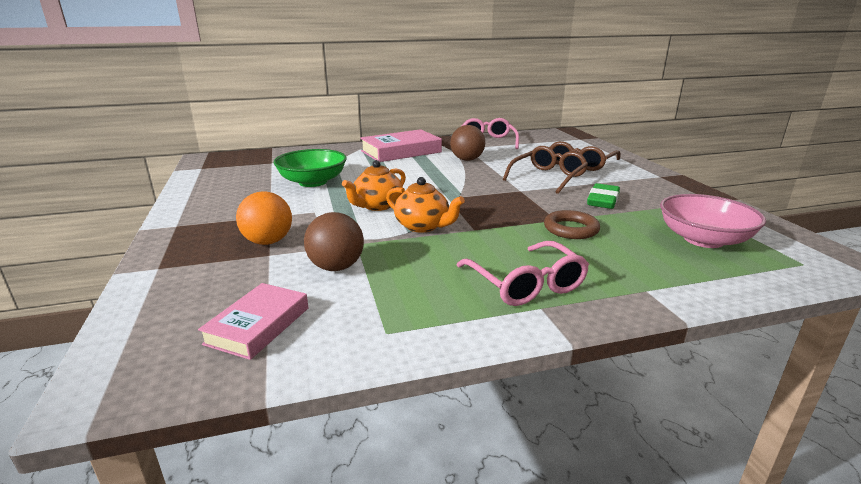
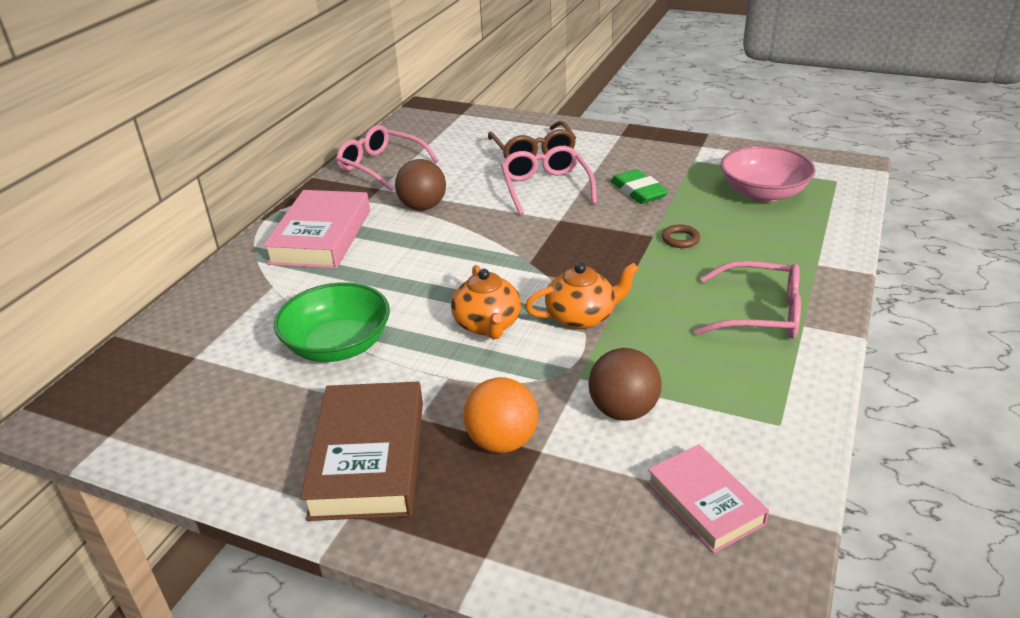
camera: 50 degrees left, 10 degrees up
(225, 215) = (368, 458): none -> brown book
(547, 177) = (546, 188): brown glasses -> pink glasses
(571, 229) = (680, 239): brown ring -> brown ring, size x0.63

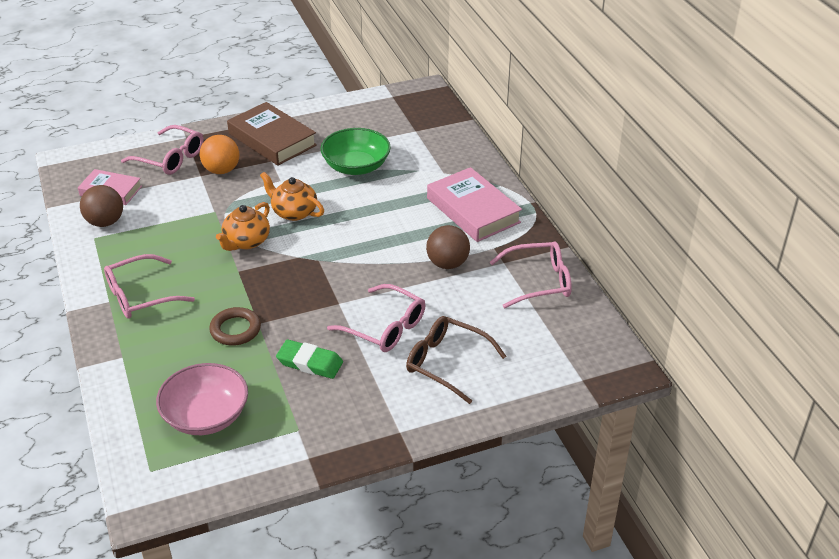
camera: 135 degrees right, 5 degrees up
(555, 518) = (170, 158): none -> pink glasses
(623, 410) = (177, 207): brown ball -> brown ball (105, 222)
(680, 239) = (235, 329): brown ring -> brown ring, size x1.58

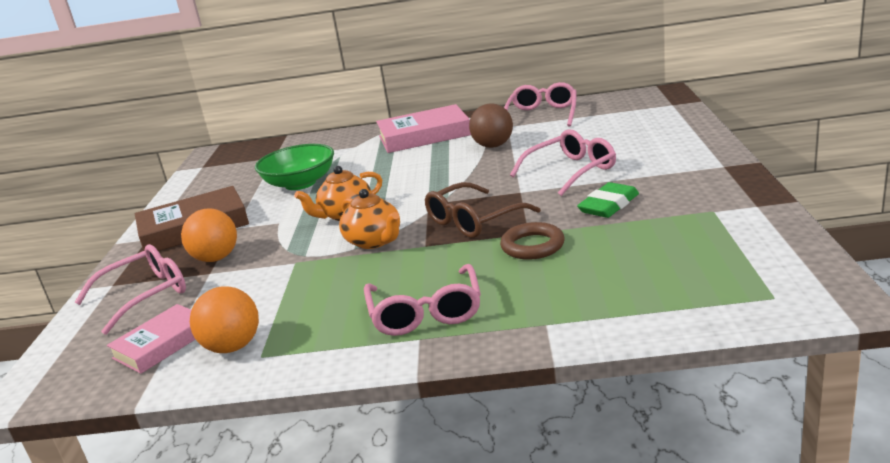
camera: 65 degrees left, 15 degrees down
(105, 222) = (233, 347): brown ball -> orange ball
(206, 416) = (680, 262): pink bowl -> none
(447, 363) = (634, 147): brown glasses -> brown glasses (474, 220)

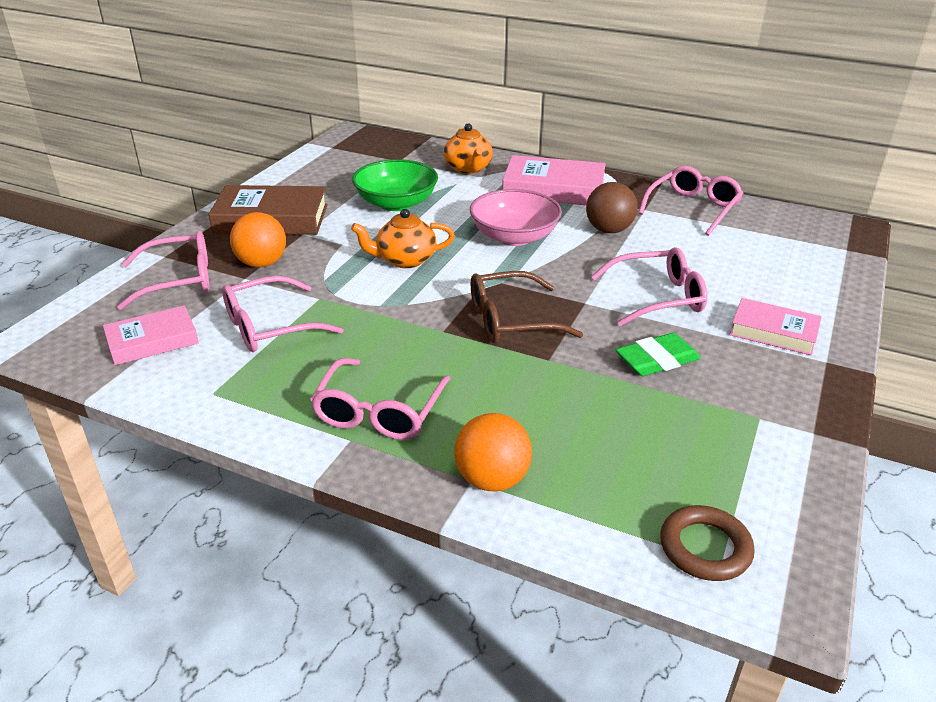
camera: 20 degrees right, 10 degrees up
(233, 347) = (200, 371): orange ball -> orange ball (492, 479)
(269, 295) = (270, 326): none -> pink glasses
(374, 241) = (403, 304): orange teapot -> orange teapot (468, 168)
(423, 172) = (514, 237): none -> pink bowl
(532, 246) = (539, 378): brown ring -> brown ring (705, 548)
(672, 162) = (773, 332): none -> pink book

